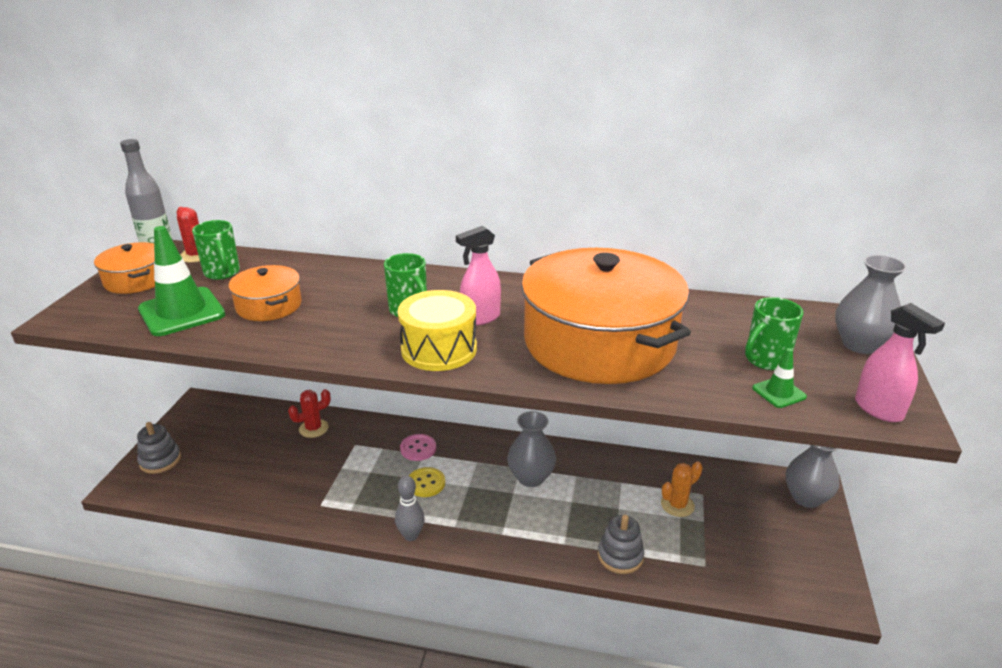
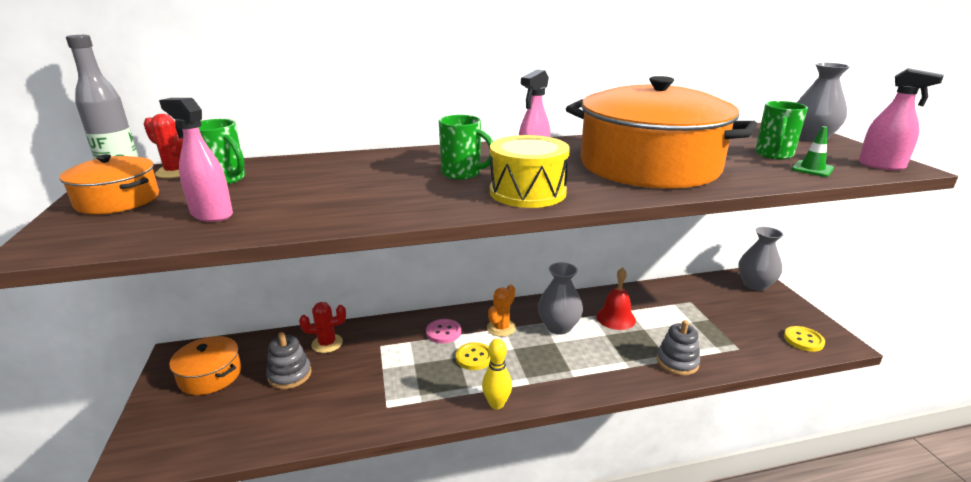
camera: 25 degrees left, 5 degrees down
(160, 460) = (165, 422): grey stacking toy -> grey stacking toy (289, 375)
(182, 312) = (211, 214): green traffic cone -> pink spray bottle
(269, 305) = (312, 193): orange pot -> orange pot (210, 375)
(313, 428) = (327, 343): red cactus -> red cactus turned 45 degrees clockwise
(411, 535) = (496, 404): grey bowling pin -> yellow bowling pin
(599, 486) = (615, 318): none -> red bell
(677, 505) = (681, 314): orange cactus -> orange cactus (501, 328)
(795, 582) = (803, 340): none -> yellow button

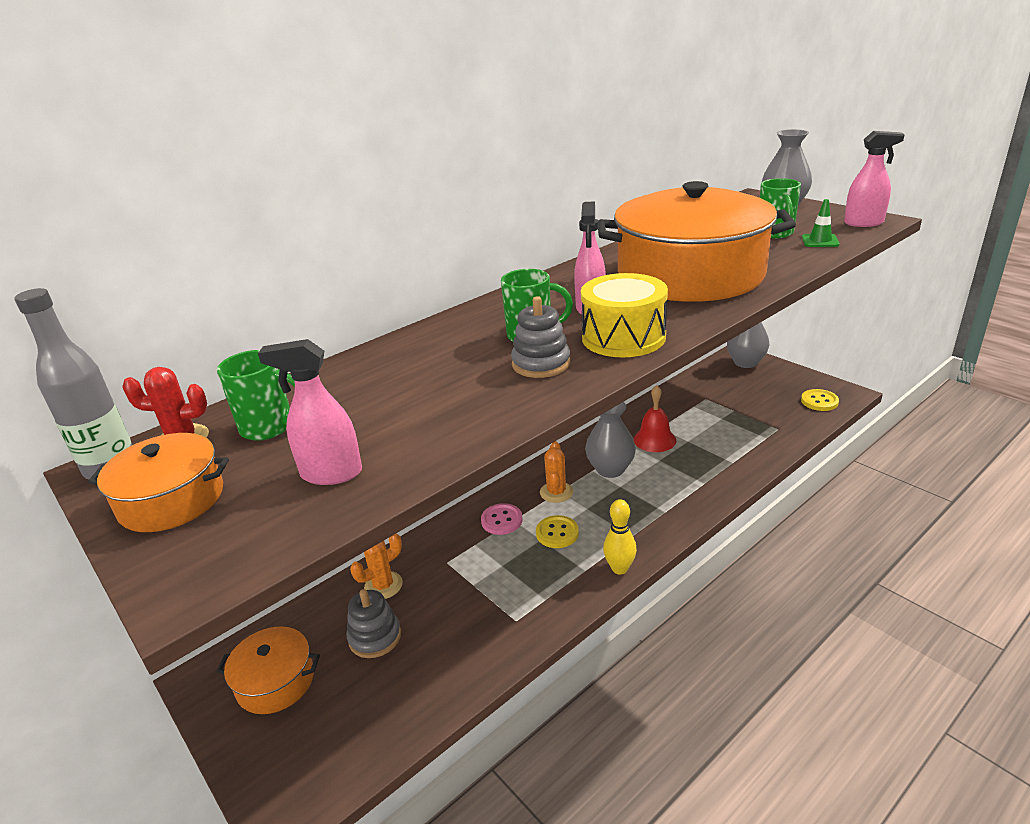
camera: 25 degrees left, 5 degrees up
(327, 343) = (383, 585): red cactus -> orange cactus
(677, 362) = (739, 461): grey stacking toy -> grey stacking toy (541, 364)

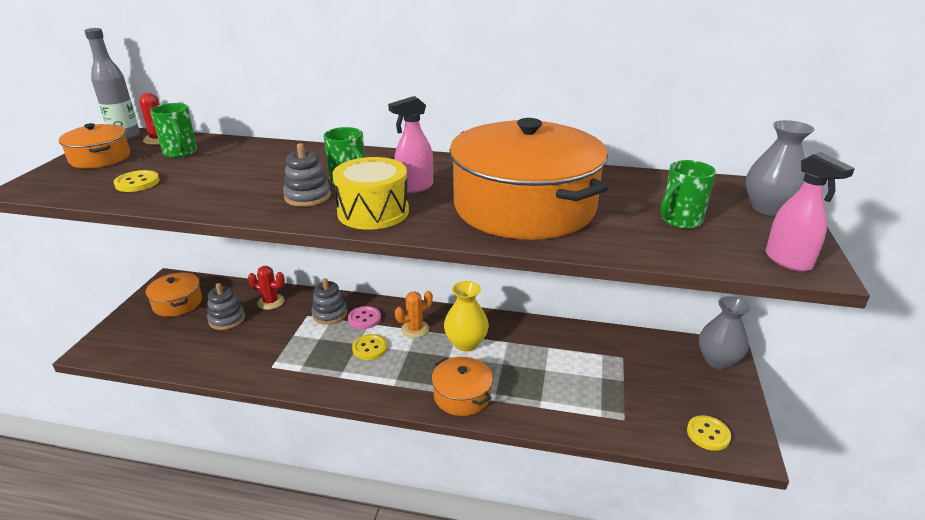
camera: 50 degrees right, 0 degrees up
(331, 474) = (137, 183): pink spray bottle -> yellow button
(383, 585) = (271, 302): orange cactus -> red cactus
(464, 543) = (329, 314): none -> grey stacking toy
(610, 469) = (466, 343): grey vase -> yellow vase
(619, 568) = (353, 393): yellow bowling pin -> none
(654, 440) = (528, 351): red bell -> none
(683, 499) = (462, 395): none -> orange pot
(820, 241) = (693, 247): green traffic cone -> none

